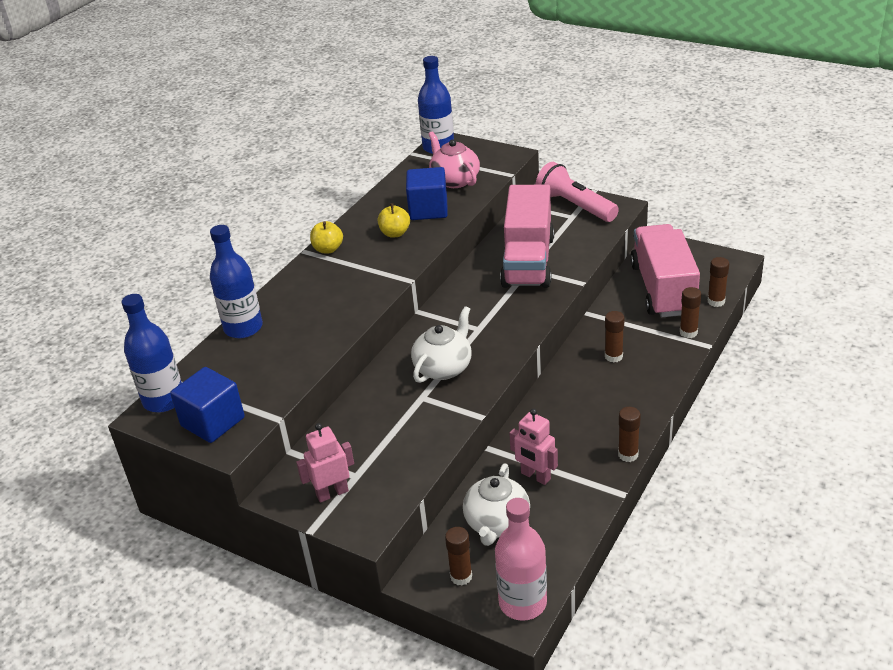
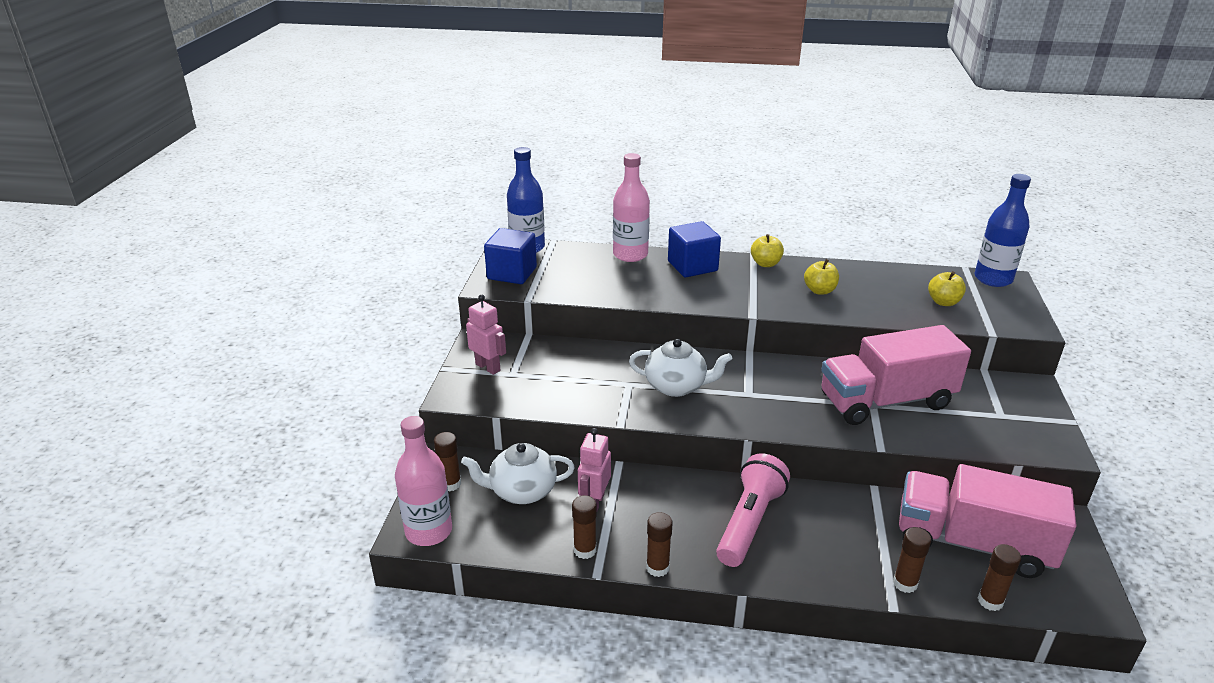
camera: 65 degrees right, 5 degrees down
(243, 328) = (630, 255): blue bottle -> pink bottle
(428, 209) = (876, 299): blue cube -> blue cube (692, 266)
(454, 180) = (943, 302): pink teapot -> yellow apple
(575, 206) = (1024, 413): pink flashlight -> pink flashlight (749, 522)
(613, 356) = (813, 524): brown glue stick -> brown glue stick (585, 550)
(662, 289) = (972, 543): pink truck -> pink truck turned 135 degrees counterclockwise

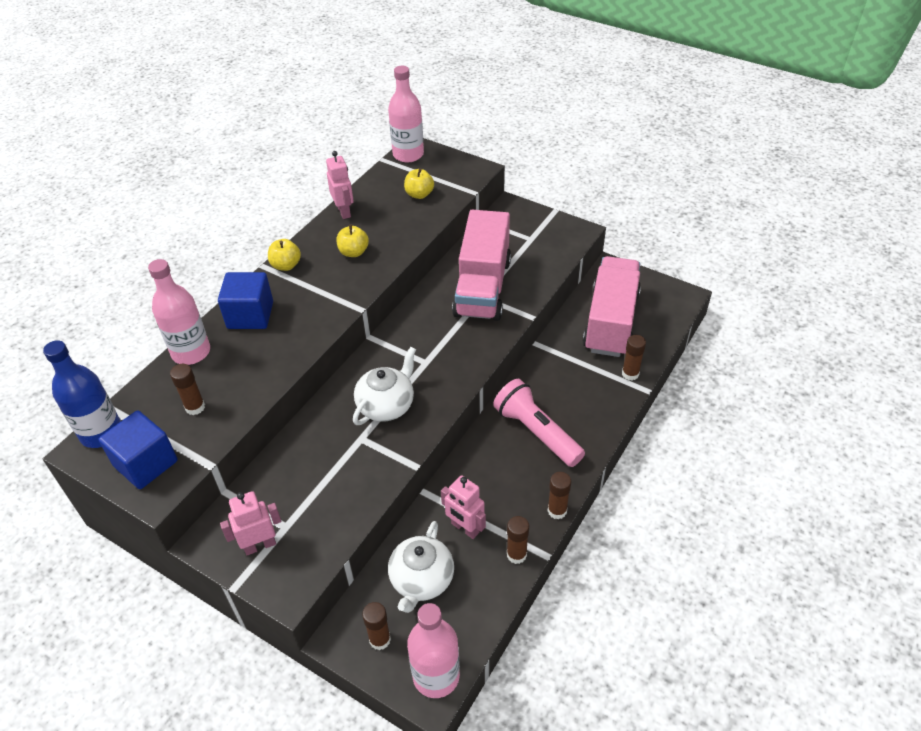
camera: 65 degrees left, 15 degrees up
(866, 270) = (344, 211): none -> pink robot
(972, 543) = (611, 322): pink truck -> pink truck turned 150 degrees clockwise
(990, 601) = (660, 340): brown glue stick -> brown glue stick (195, 407)
(993, 279) = (408, 154): blue bottle -> pink bottle

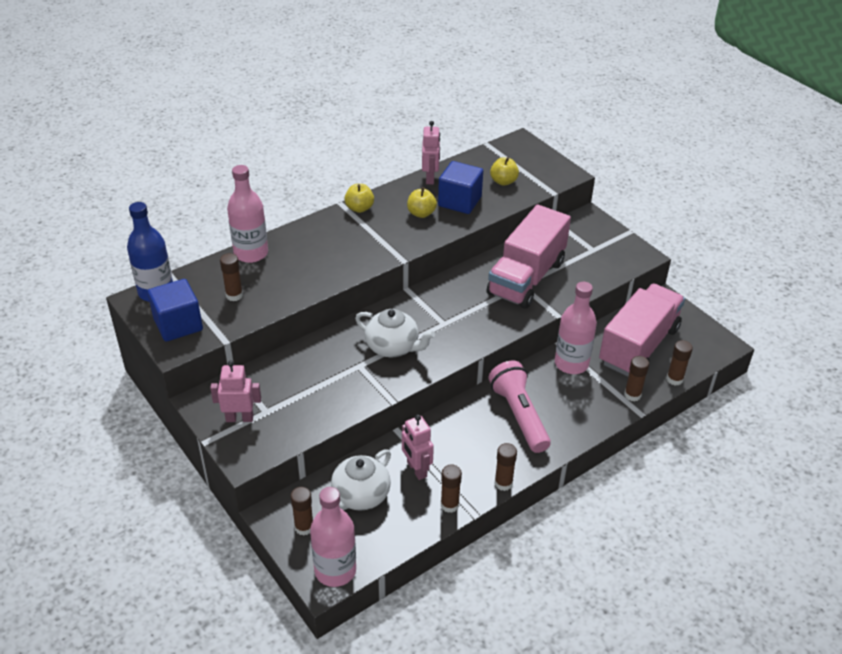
camera: 20 degrees right, 5 degrees down
(250, 315) = (311, 239): blue cube -> blue cube (459, 201)
(386, 405) = (393, 347): white teapot -> white teapot turned 60 degrees clockwise
(408, 154) = (511, 145): pink bottle -> pink bottle (571, 363)
(659, 345) = (674, 379): none -> brown glue stick

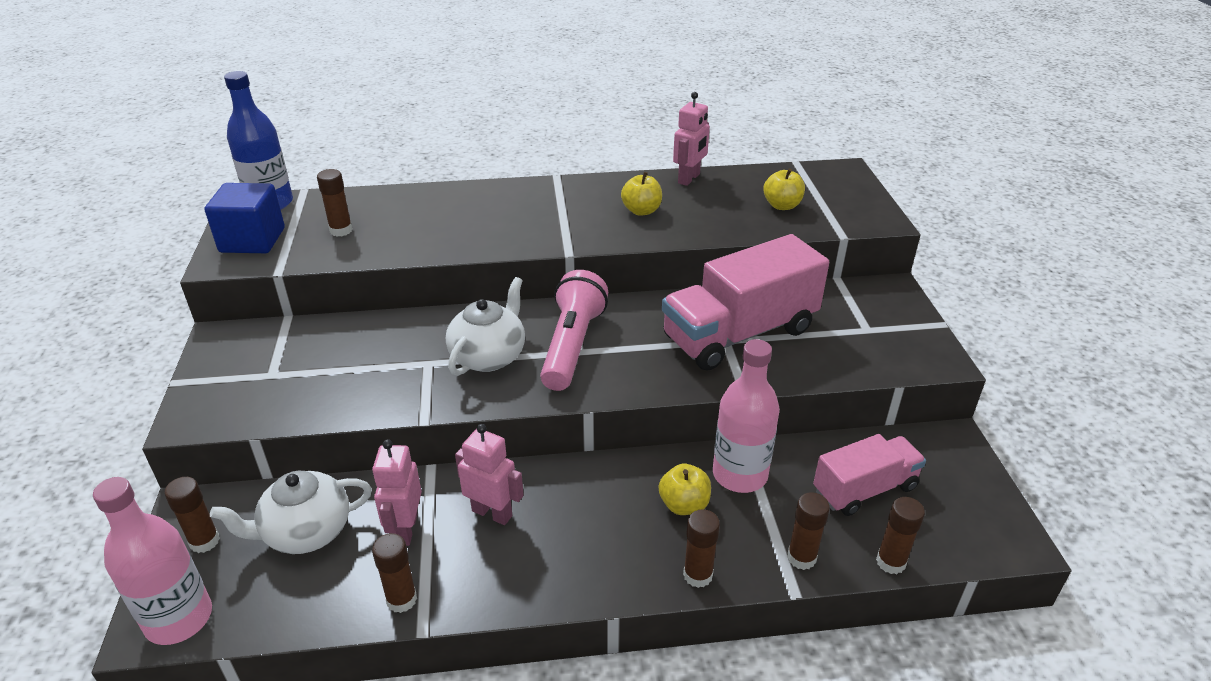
camera: 30 degrees right, 5 degrees down
(239, 418) = (236, 371): pink robot -> pink robot (492, 513)
(251, 253) = (406, 196): pink bottle -> none
(359, 208) = (572, 186): yellow apple -> yellow apple (684, 505)
(393, 347) = (489, 356): white teapot -> white teapot turned 120 degrees counterclockwise
(459, 201) = (703, 211): blue cube -> none
(503, 483) = (501, 604): brown glue stick -> brown glue stick (698, 575)
(519, 415) = (605, 516): pink flashlight -> pink flashlight (572, 345)
(638, 346) = (864, 489): pink truck -> pink truck, size x0.60

